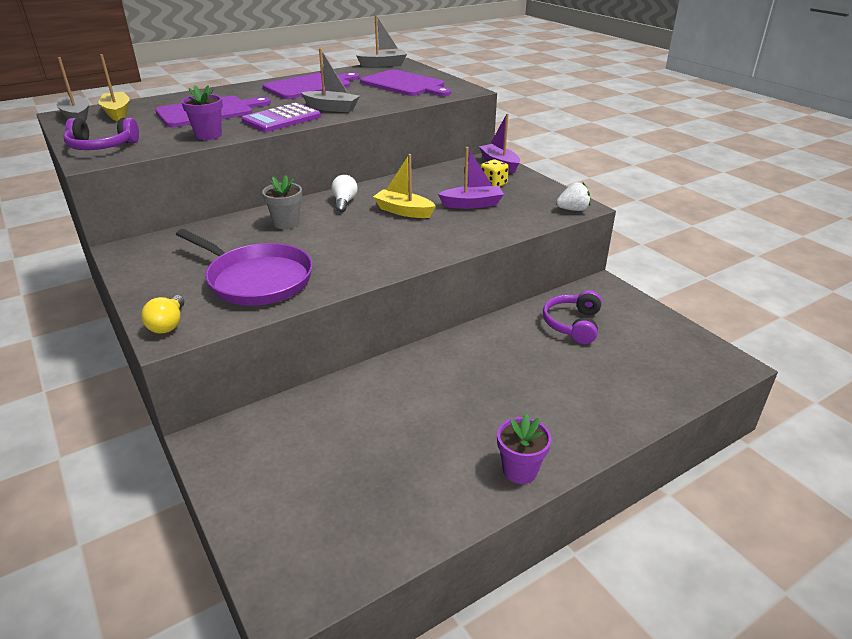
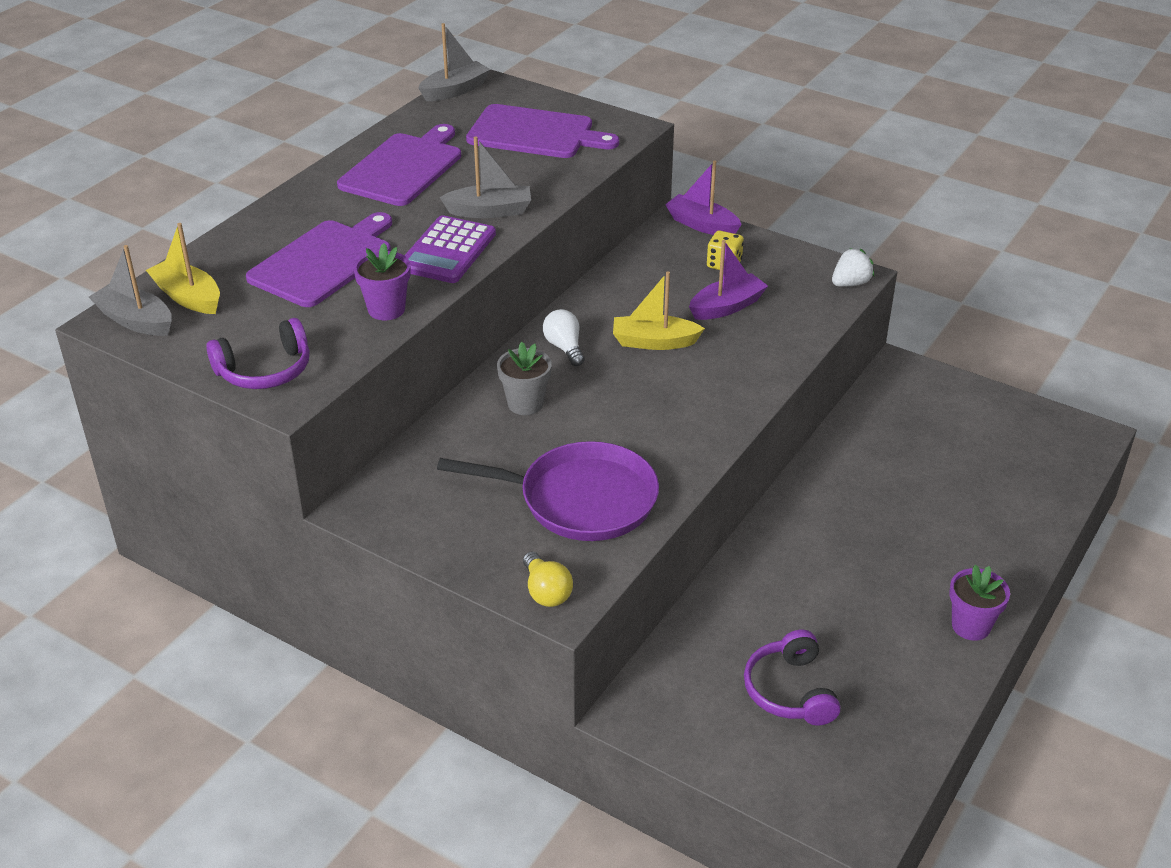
camera: 25 degrees left, 5 degrees up
(573, 324) = (903, 434): purple headphones -> purple headphones (790, 691)

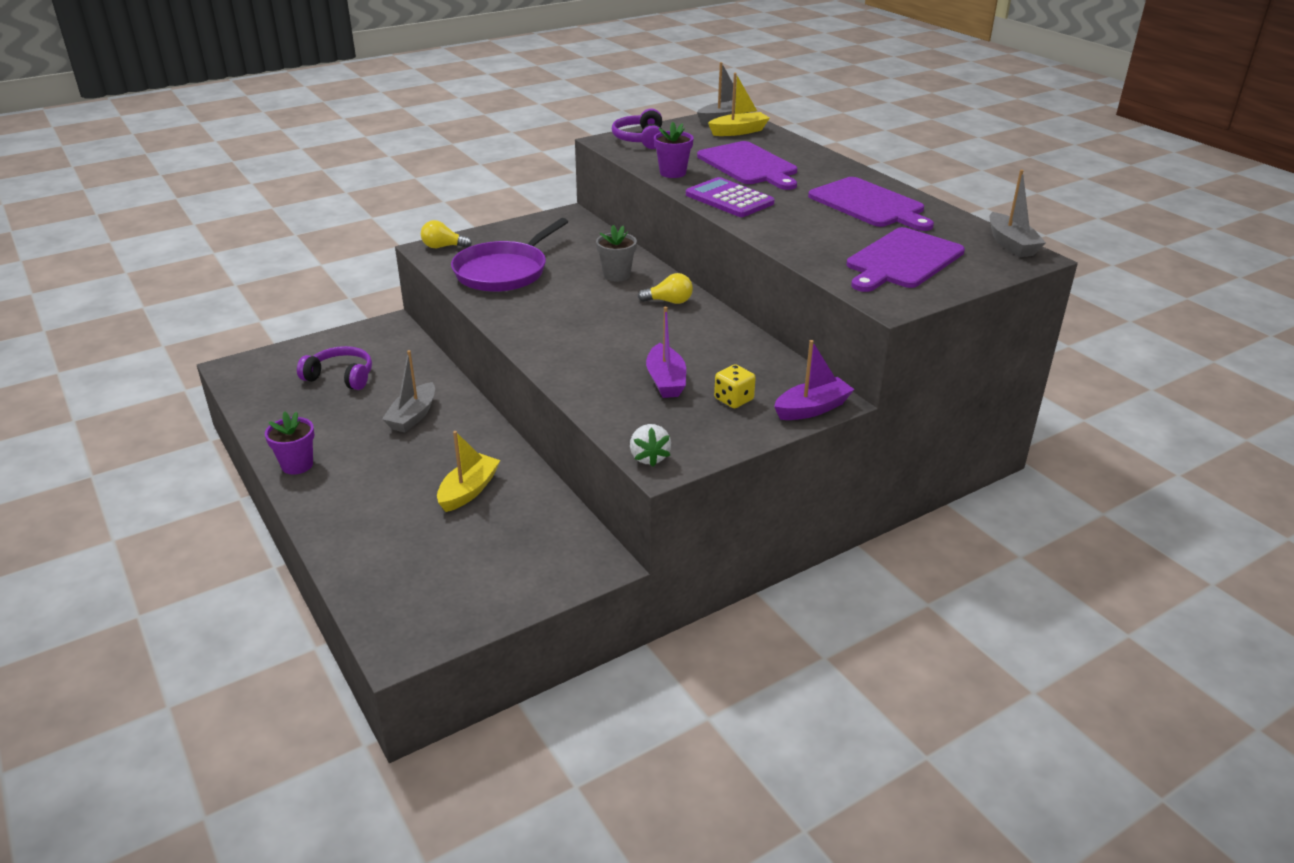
camera: 115 degrees right, 5 degrees down
(490, 211) = (775, 220): grey boat -> grey boat (413, 416)
(564, 347) = (669, 301): white light bulb -> yellow light bulb
(654, 342) = (645, 336): yellow boat -> yellow boat (468, 491)

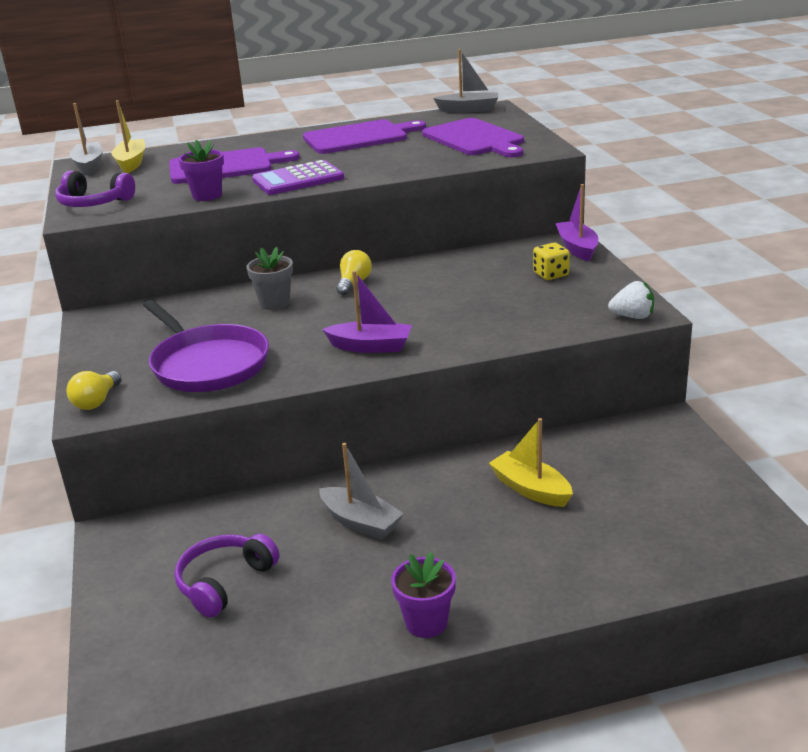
camera: 70 degrees left, 5 degrees down
(666, 381) = (506, 298): purple boat -> purple boat (371, 346)

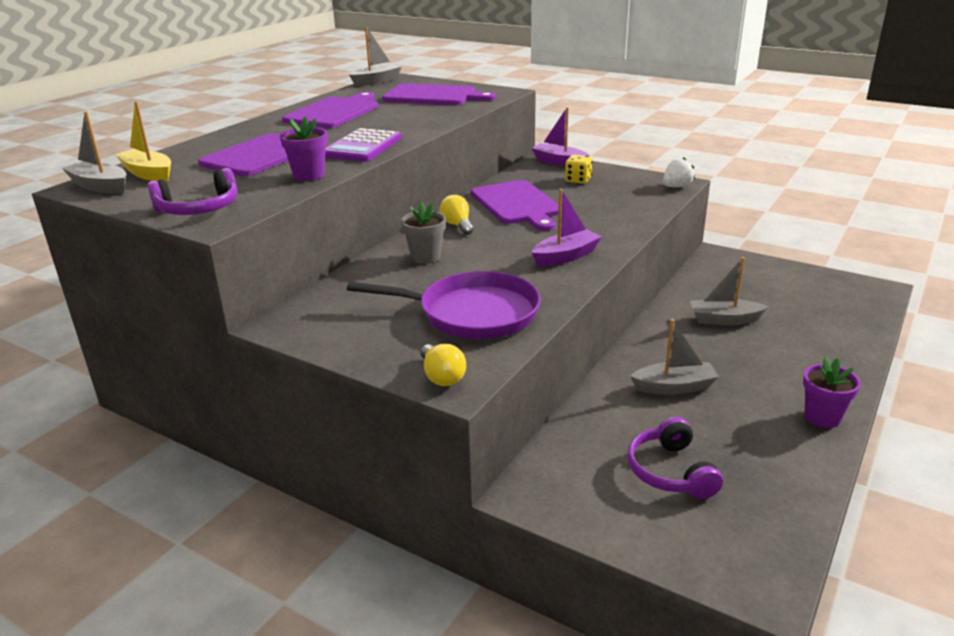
camera: 45 degrees left, 0 degrees up
(442, 281) = (517, 204): none -> purple cutting board
(530, 489) = (724, 320): yellow boat -> grey boat

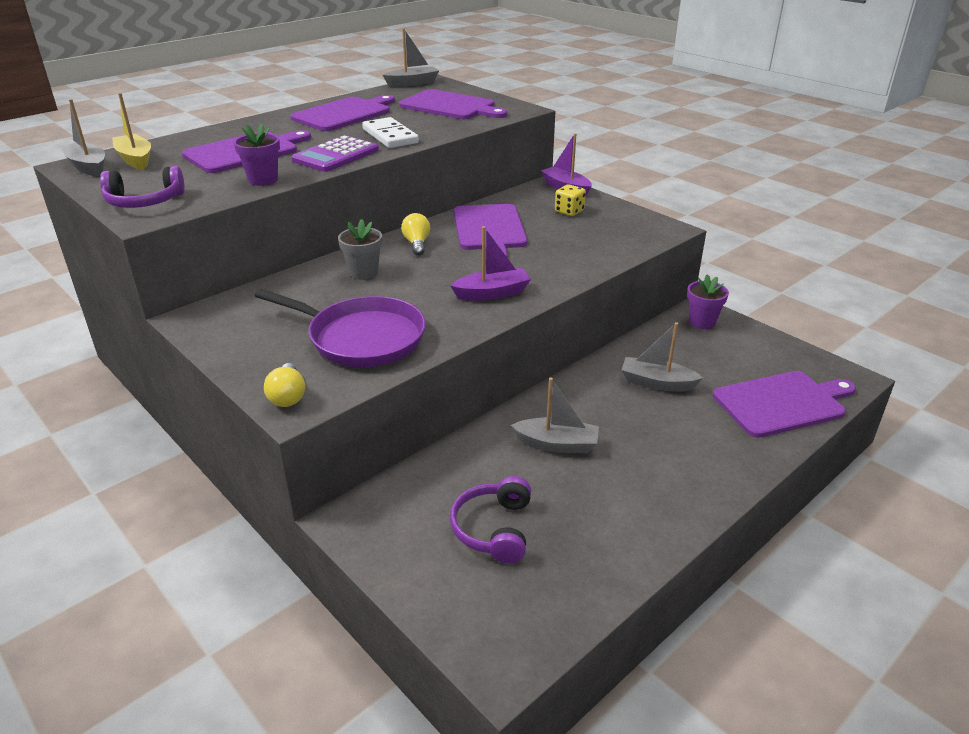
camera: 15 degrees right, 5 degrees up
(400, 126) = (390, 136): none -> white domino
(676, 187) = (663, 233): white strawberry -> none
(822, 417) = (684, 507): purple flower pot -> purple flower pot (702, 322)
(839, 318) = (782, 403): none -> purple cutting board

